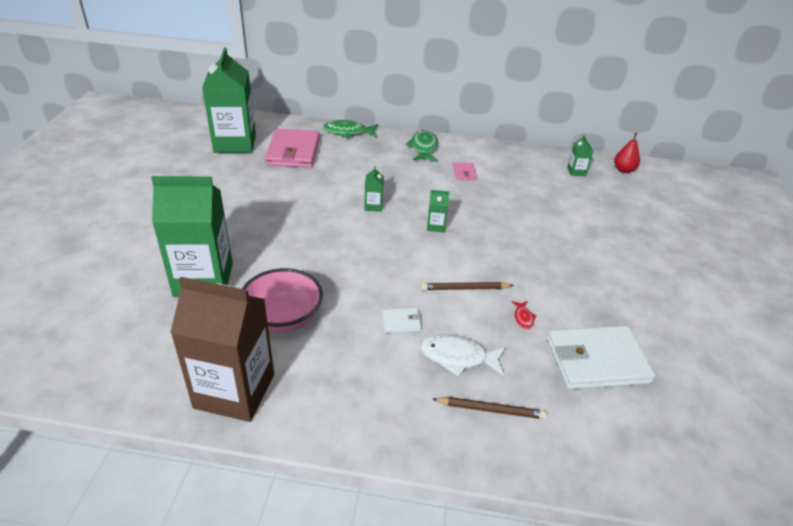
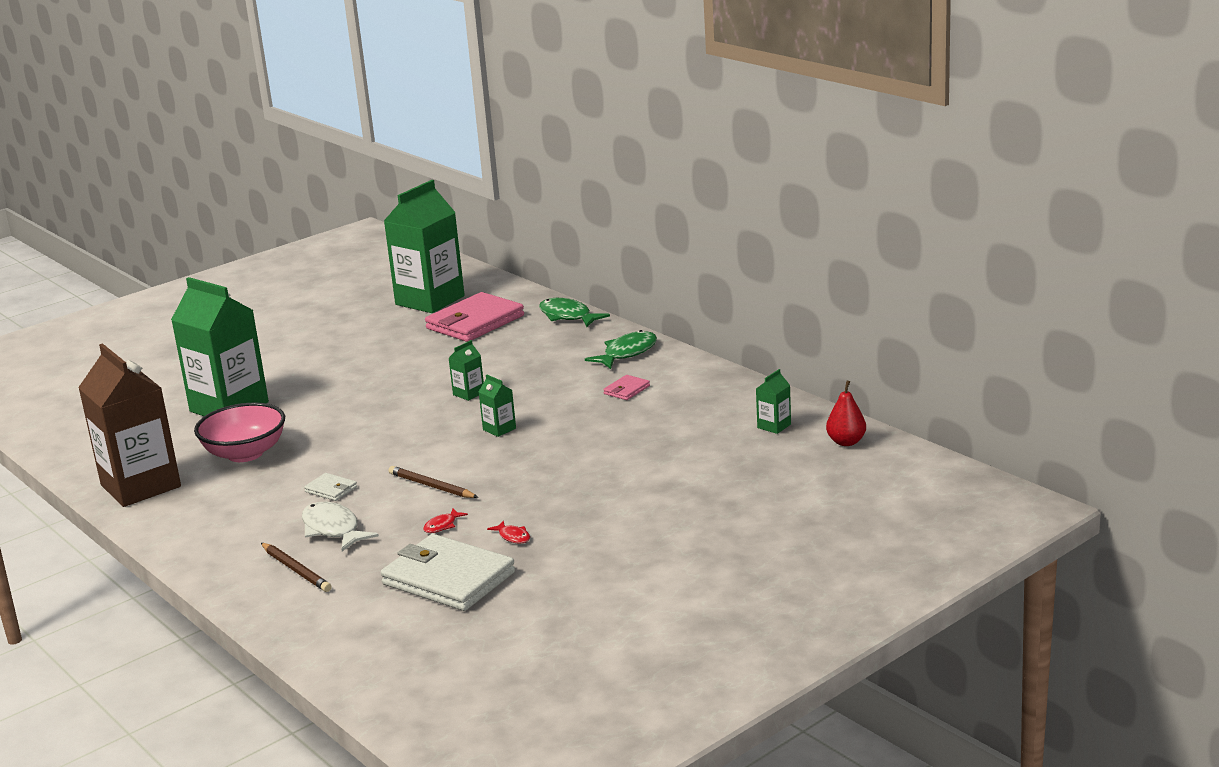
camera: 45 degrees right, 15 degrees down
(577, 306) = (513, 537): none -> red fish

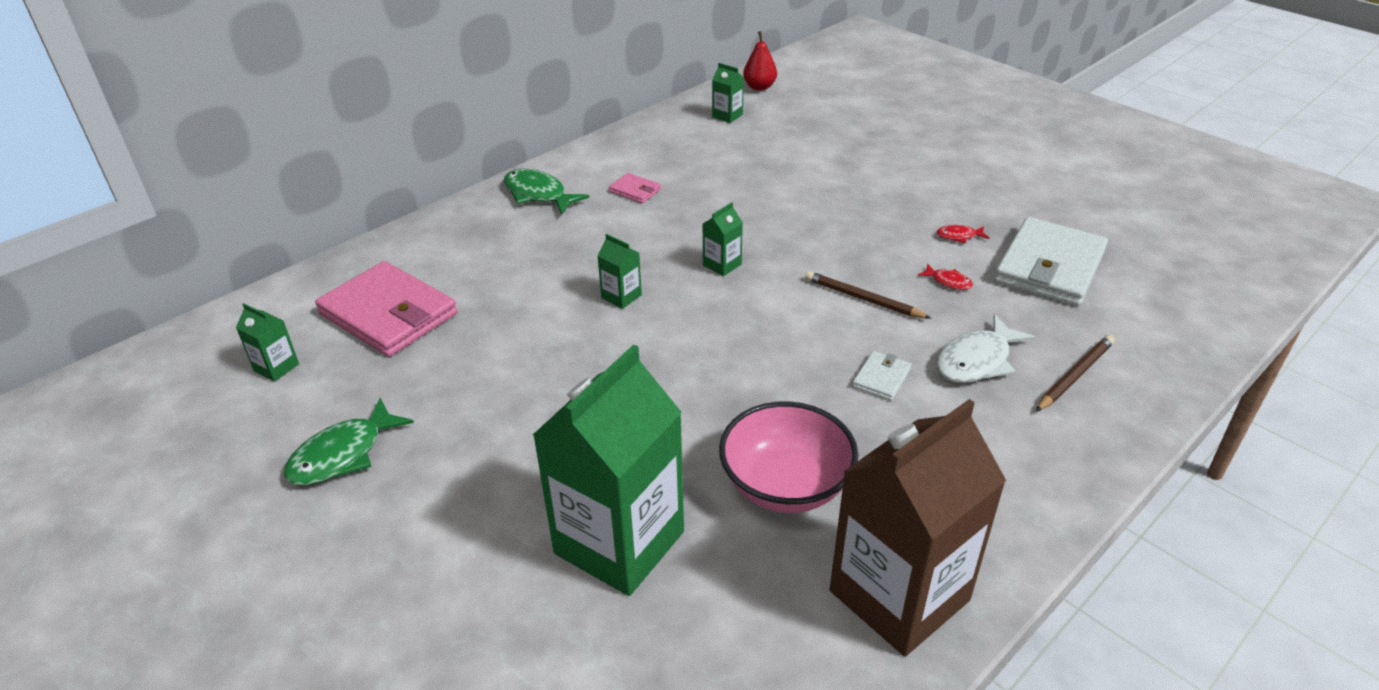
camera: 95 degrees left, 15 degrees up
(430, 300) = (276, 367): green carton -> green carton, size x0.40
(431, 486) = (863, 299): brown pencil -> brown pencil turned 90 degrees clockwise
(513, 537) = (959, 236): red fish -> red fish turned 135 degrees counterclockwise
(568, 316) = (409, 240): green fish -> green fish (343, 454)

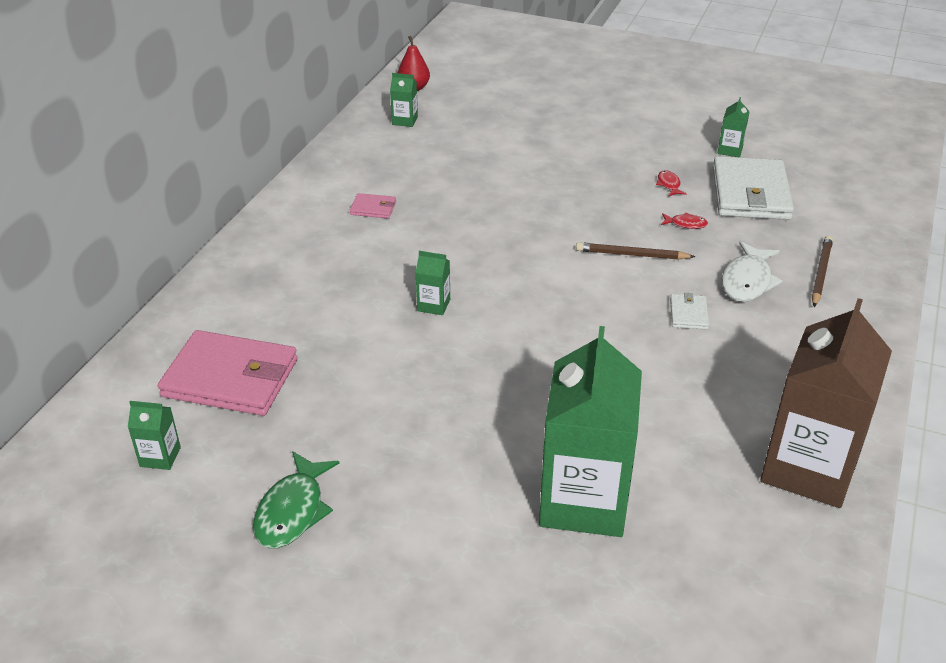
camera: 25 degrees left, 0 degrees up
(538, 194) = (285, 233): green fish -> none
(722, 265) = (499, 255): green carton -> green carton (730, 150)
(785, 485) = (676, 417): pink bowl -> none
(959, 236) = (669, 185): red fish -> red fish turned 105 degrees clockwise

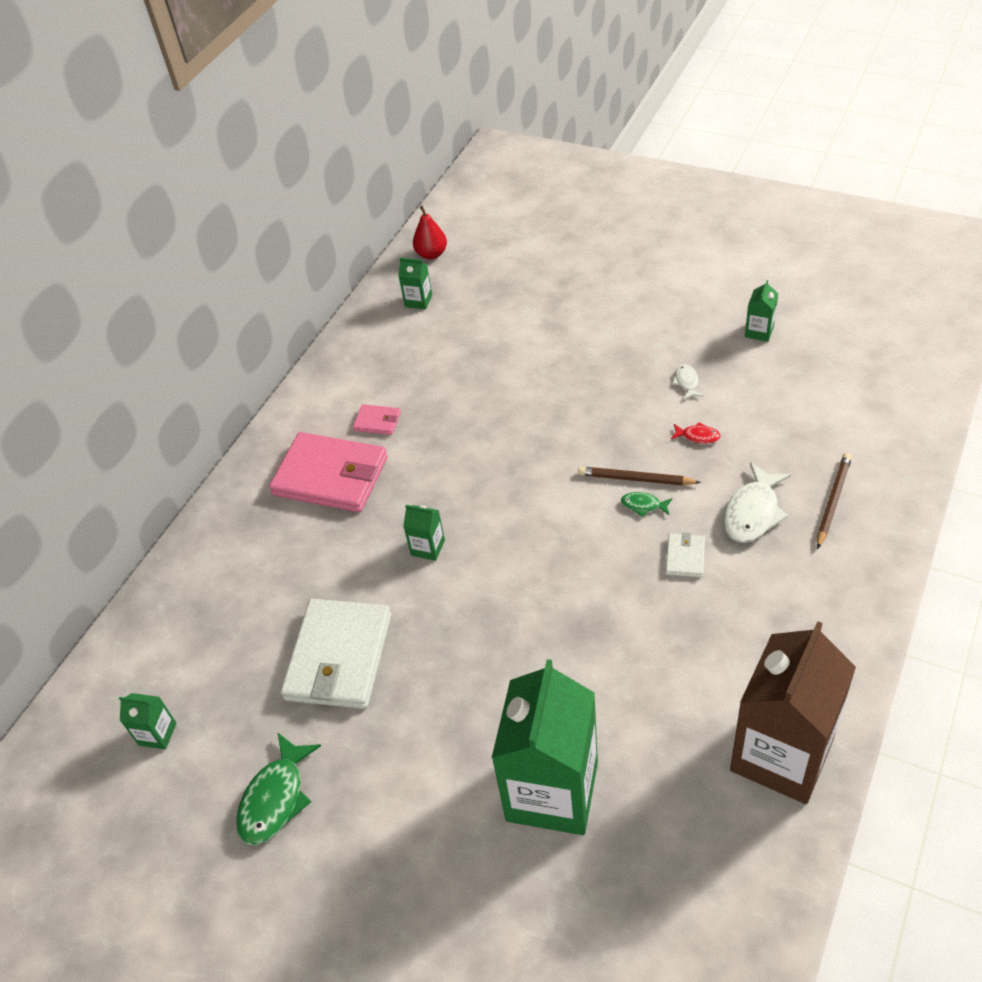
camera: 10 degrees right, 10 degrees up
(231, 378) = (226, 640): pink wallet -> pink wallet (331, 476)
(642, 274) = (643, 505): none -> green fish
(669, 185) = (686, 382): red fish -> white fish
(750, 193) = (773, 392): white wallet -> white wallet (339, 657)

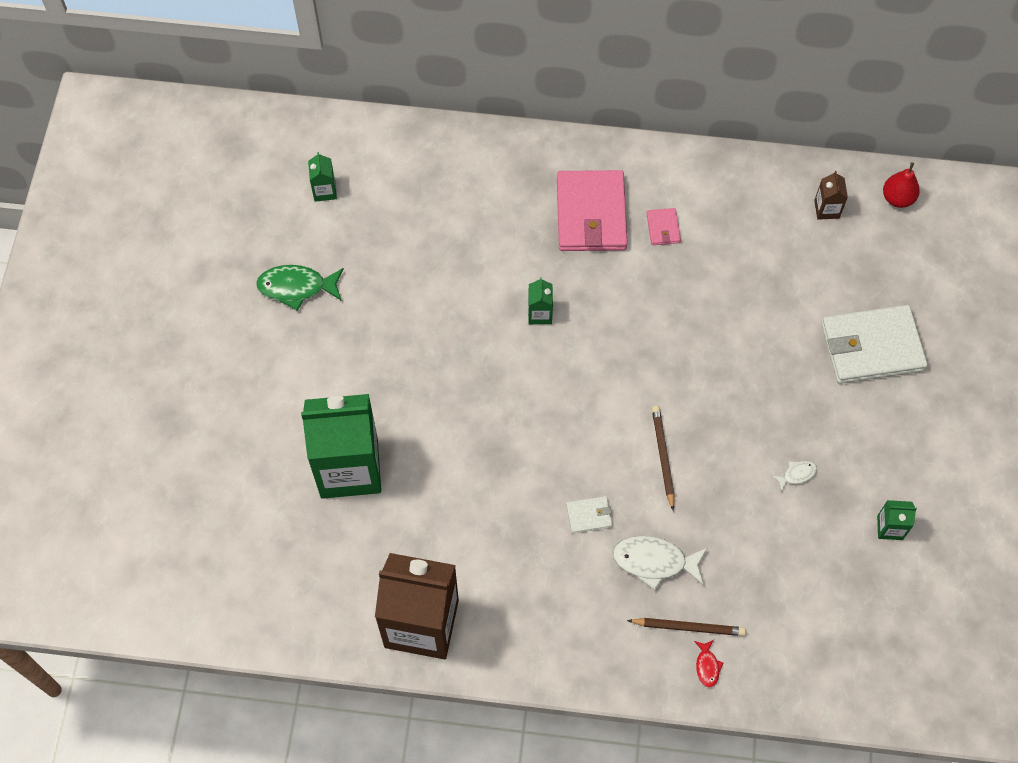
camera: 65 degrees right, 15 degrees up
(339, 657) = (420, 285): white wallet -> white wallet (871, 347)
(418, 301) = (826, 209): green carton -> brown carton
(643, 505) = (635, 470): green fish -> none
(698, 436) = (730, 498): red fish -> red fish (707, 666)

